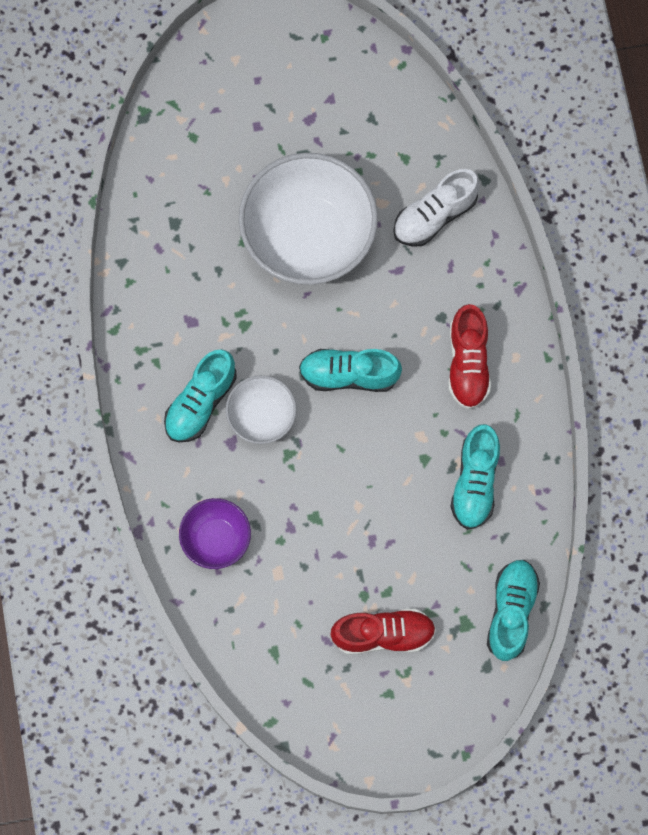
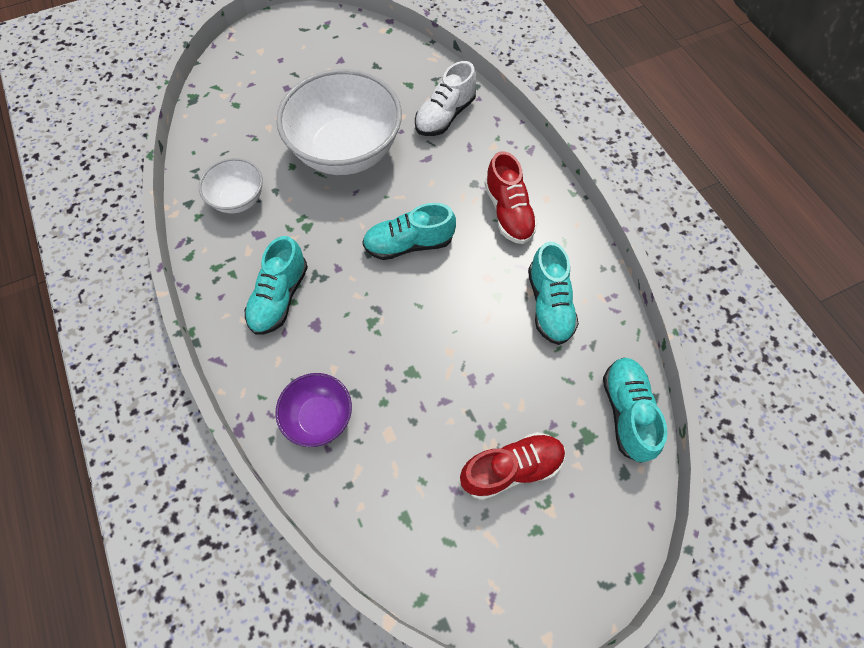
camera: 15 degrees left, 10 degrees down
(262, 416) = (339, 295): white bowl -> white bowl (239, 199)

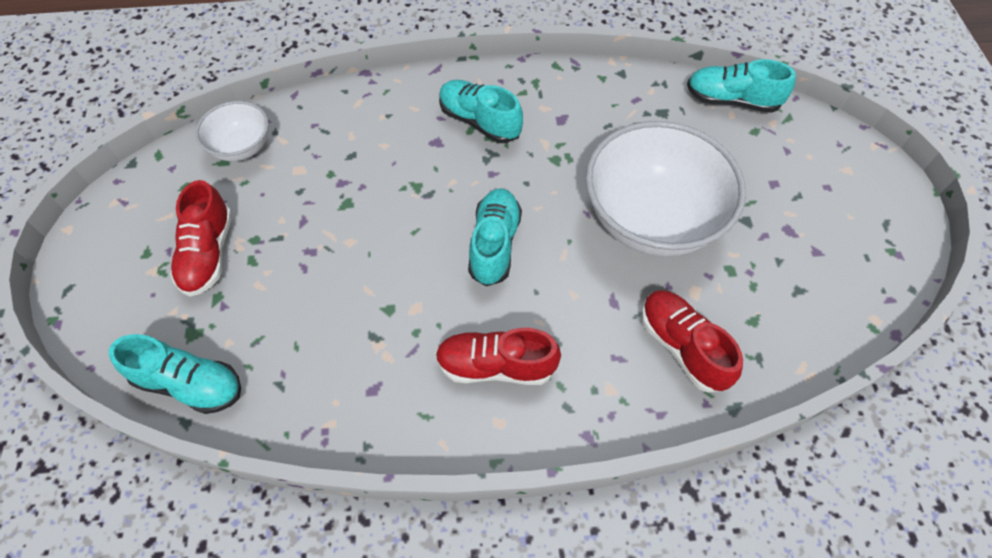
camera: 110 degrees right, 5 degrees down
(239, 199) = (612, 111): white bowl -> white bowl (242, 147)
(319, 417) = (344, 125): purple bowl -> none
(445, 116) = (682, 346): white shoe -> red shoe
(549, 304) = (351, 359): turquoise shoe -> turquoise shoe (731, 100)

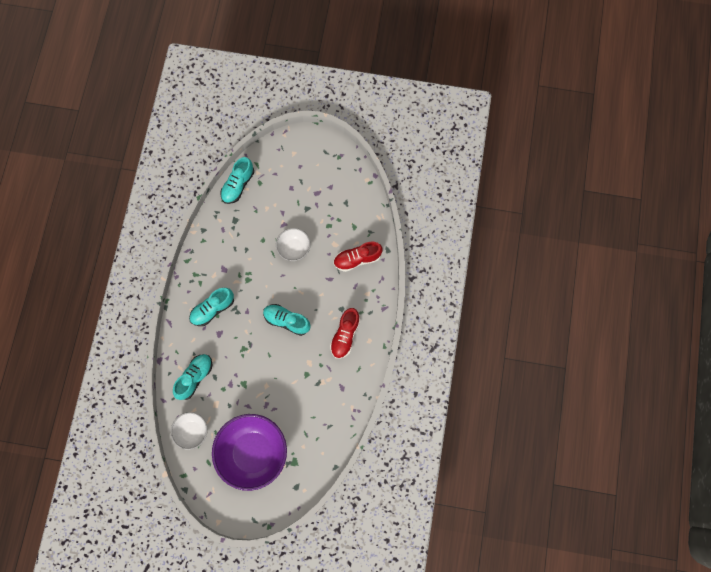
camera: 75 degrees left, 15 degrees up
(190, 383) = (318, 464): turquoise shoe -> turquoise shoe (195, 377)
(208, 253) = (253, 452): red shoe -> purple bowl
(651, 219) = (294, 248): white bowl -> white bowl, size x0.50

